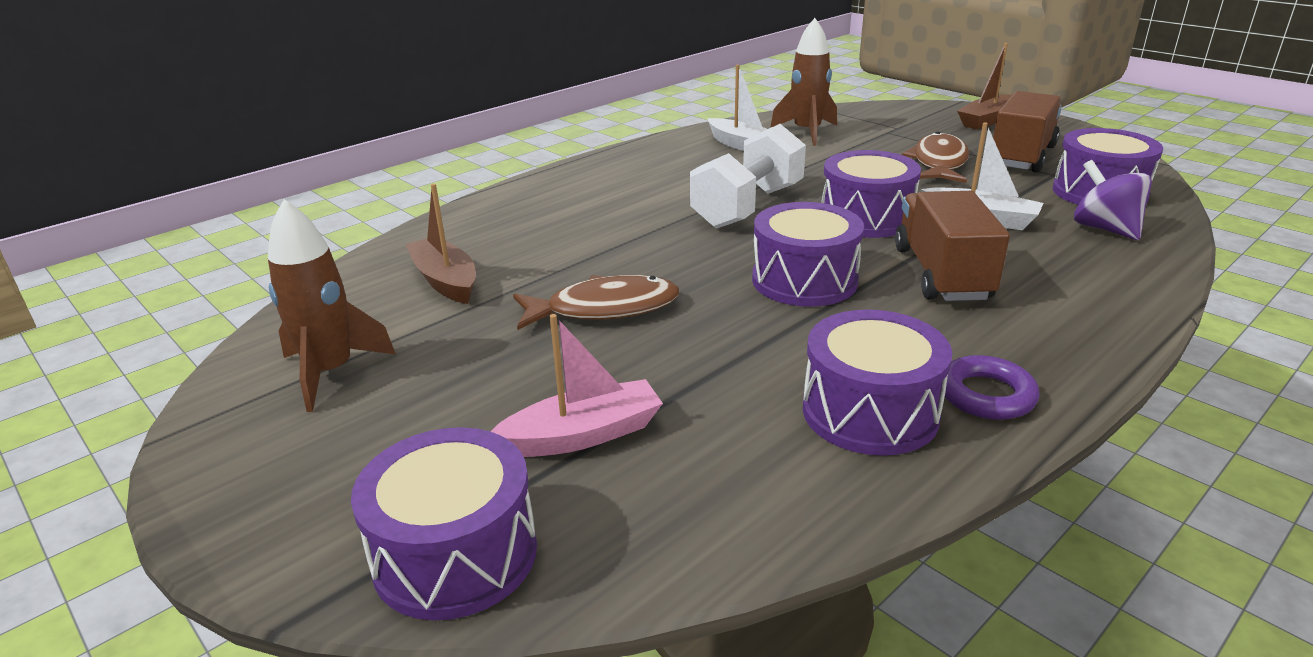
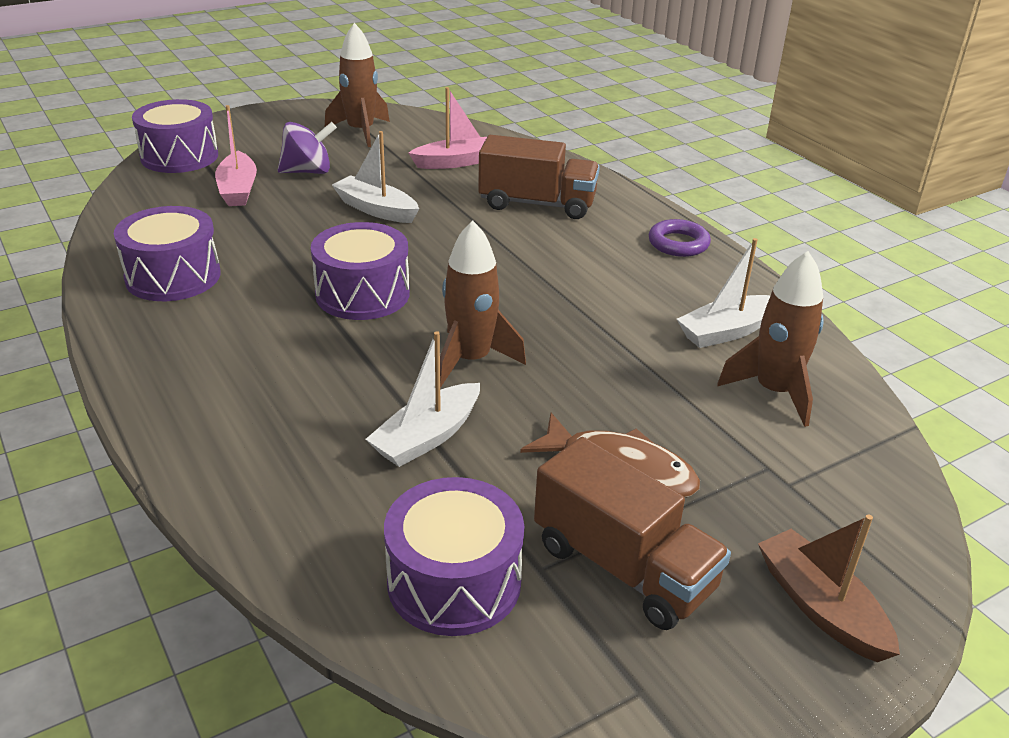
camera: 100 degrees right, 5 degrees up
(445, 281) = (457, 162): brown boat -> pink boat
(604, 309) = (376, 209): brown fish -> white boat
(748, 207) = (533, 298): white dumbbell -> none
(866, 218) = (471, 360): purple drum -> brown rocket
(941, 273) = (325, 366): brown truck -> brown truck (537, 204)
(986, 395) = (146, 325): purple ring -> purple ring (678, 243)
(1105, 229) = (347, 525): purple spinning top -> purple spinning top (308, 171)

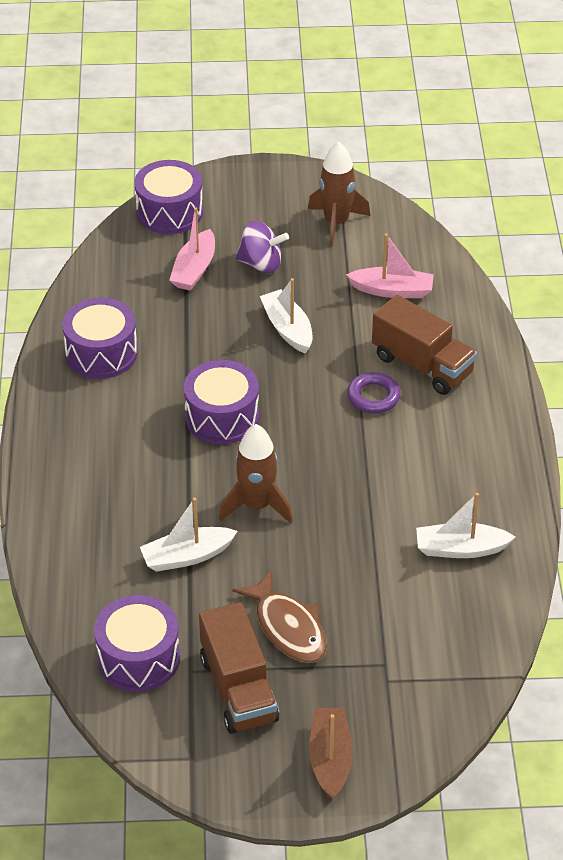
camera: 30 degrees right, 10 degrees up
(678, 243) = (503, 449): purple ring -> purple ring (373, 397)
(774, 392) = (445, 611): brown rocket -> none

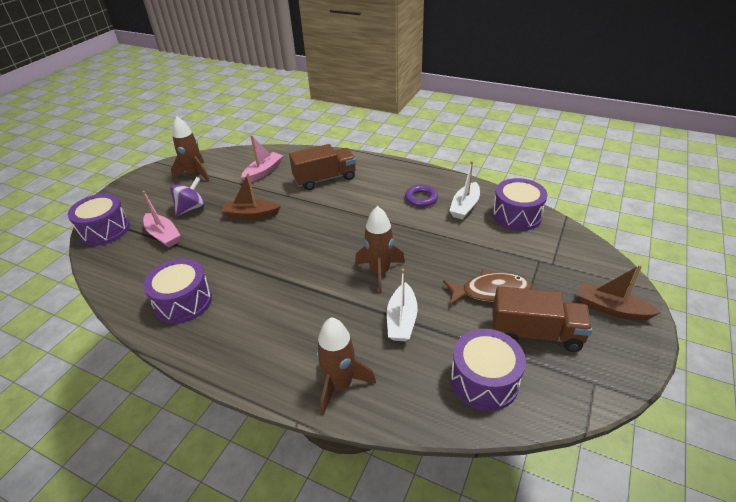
camera: 60 degrees left, 5 degrees down
(66, 539) = (340, 384): none -> brown rocket
(222, 417) = (294, 263): purple drum -> purple drum (516, 215)
(287, 329) = (251, 215): white boat -> brown boat
(373, 397) = (332, 201): purple ring -> purple ring (421, 198)

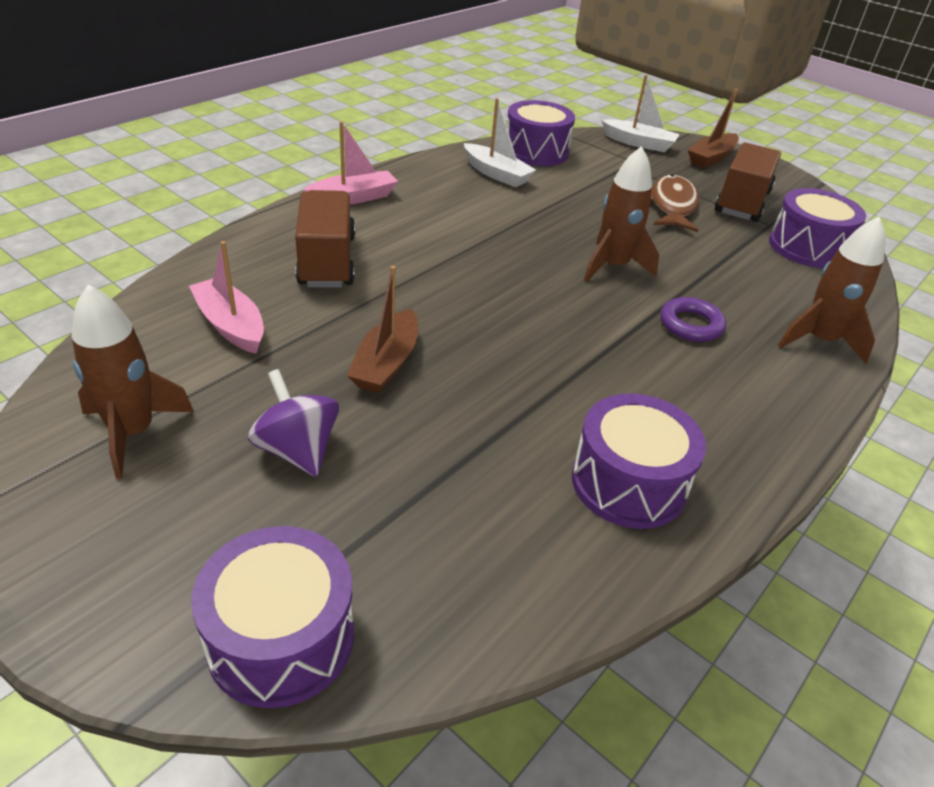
camera: 80 degrees left, 0 degrees up
(163, 235) = (382, 506): pink boat -> pink boat (353, 198)
(402, 320) = (711, 272): white boat -> white boat (639, 143)
(421, 198) = (455, 196): purple ring -> purple ring (691, 325)

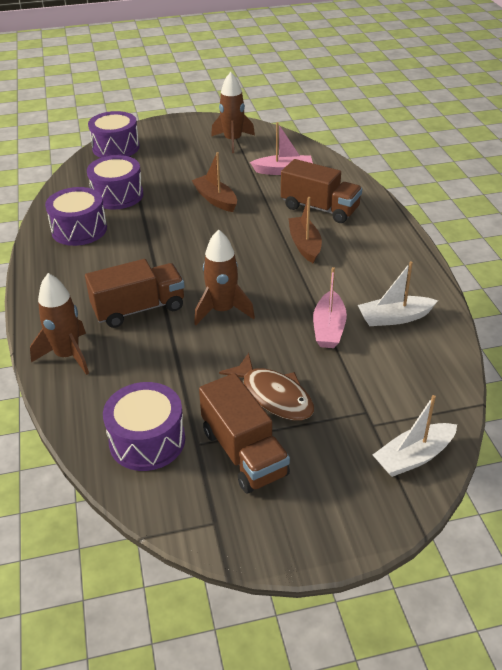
camera: 130 degrees right, 0 degrees up
(297, 450) = (187, 167): purple spinning top -> none
(353, 198) = (393, 238): pink boat -> pink boat (329, 328)
(536, 151) = (428, 363): purple drum -> purple drum (117, 195)
(691, 325) = (139, 309): purple ring -> brown truck
(711, 158) = (346, 501): brown boat -> brown boat (304, 245)

